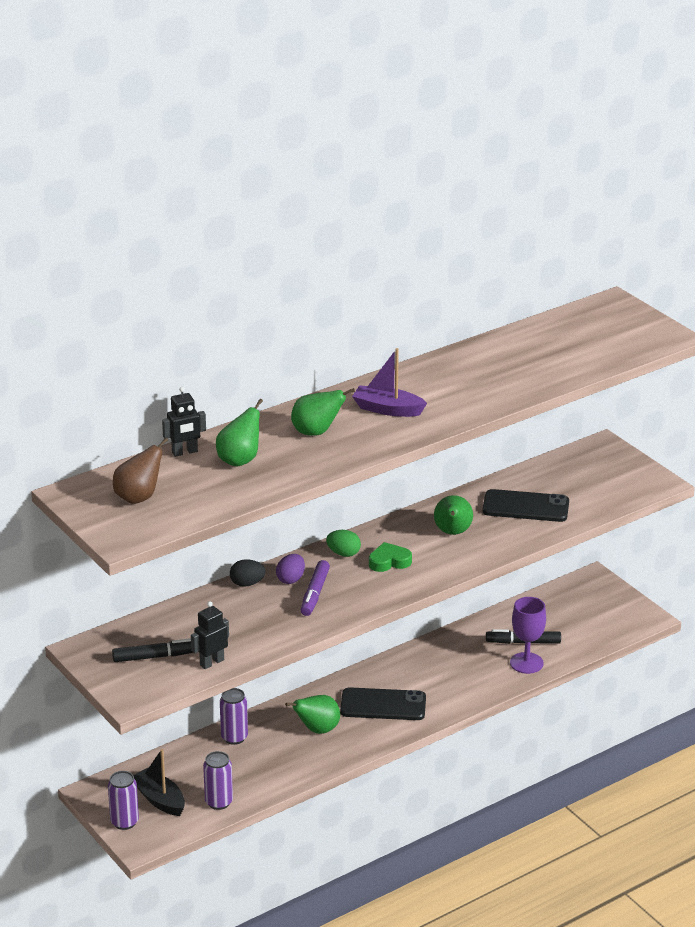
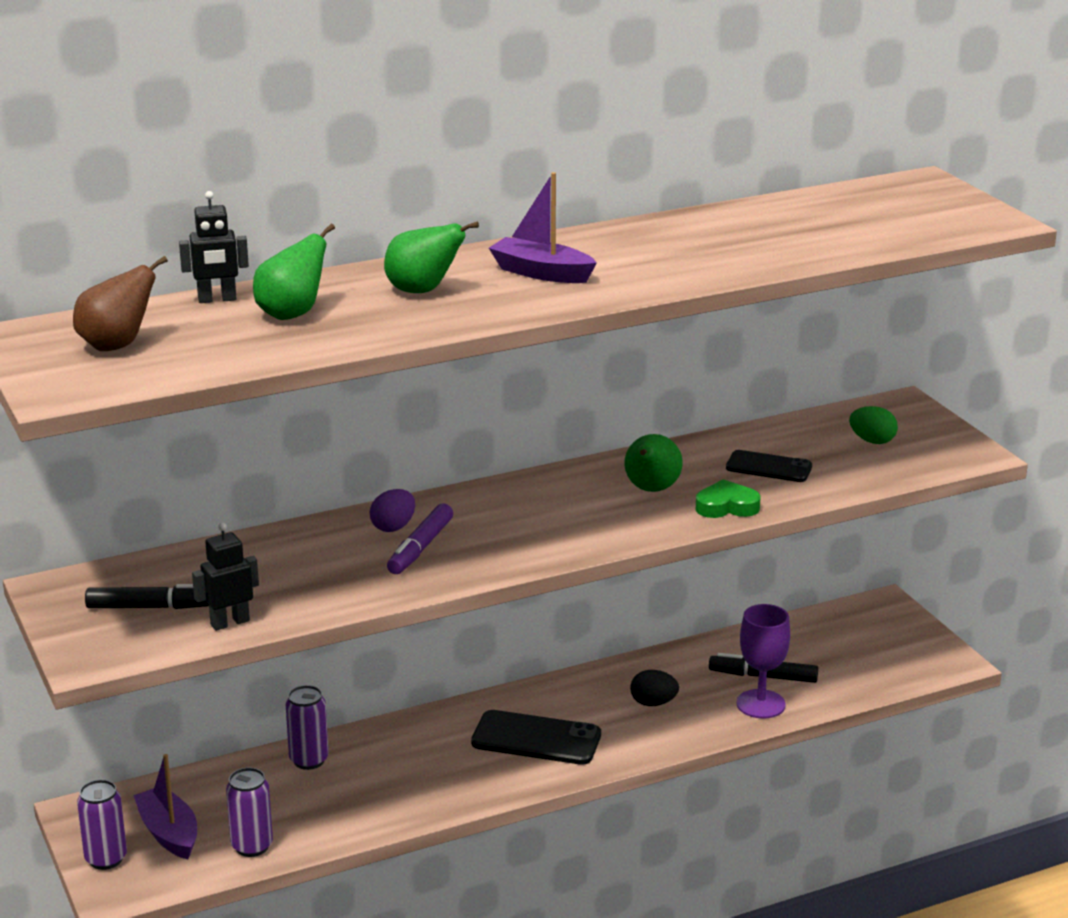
camera: 10 degrees right, 5 degrees down
(159, 799) = (169, 833): black boat -> purple boat
(247, 584) = (328, 527): black egg -> black egg (653, 703)
(317, 730) = (430, 762): green pear -> none
(343, 553) = (483, 502): green egg -> green egg (872, 441)
(389, 561) = (545, 517): green heart -> green heart (726, 506)
(525, 507) = (768, 467): black phone -> black phone, size x0.66

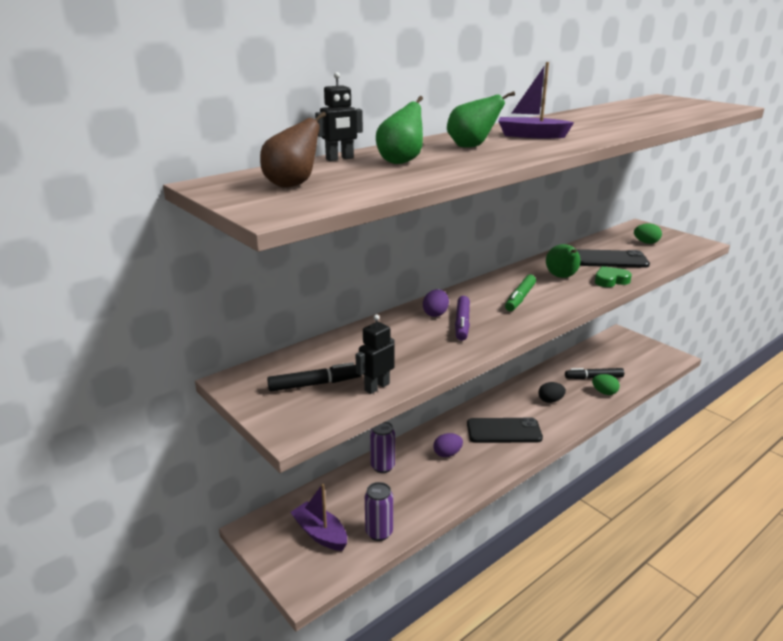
camera: 15 degrees left, 0 degrees up
(106, 859) = (286, 561): purple can -> none
(421, 758) = (447, 454): none -> purple egg
(546, 518) = (520, 298): none -> green marker
(760, 704) = (604, 392): purple goblet -> green egg
(768, 467) = (610, 260): black phone -> black phone, size x1.52

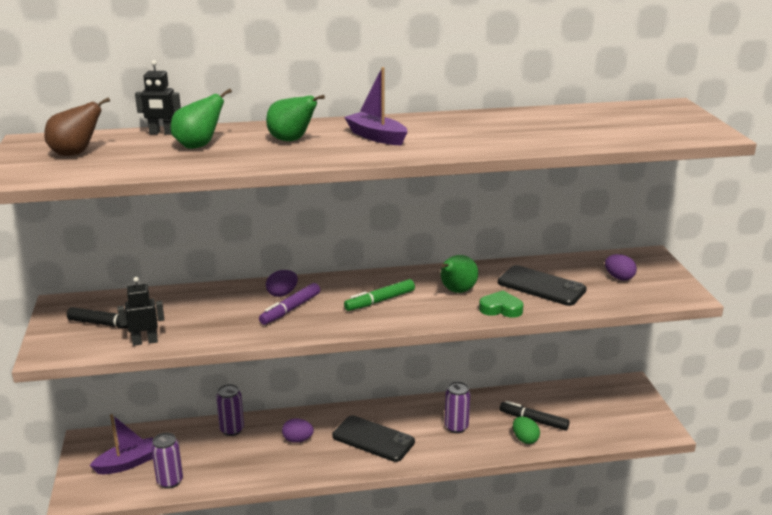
camera: 30 degrees right, 0 degrees up
(320, 533) = (128, 463): purple boat -> purple boat turned 75 degrees clockwise
(550, 400) = (456, 427): black egg -> purple can
(646, 243) = (619, 277): green egg -> purple egg

